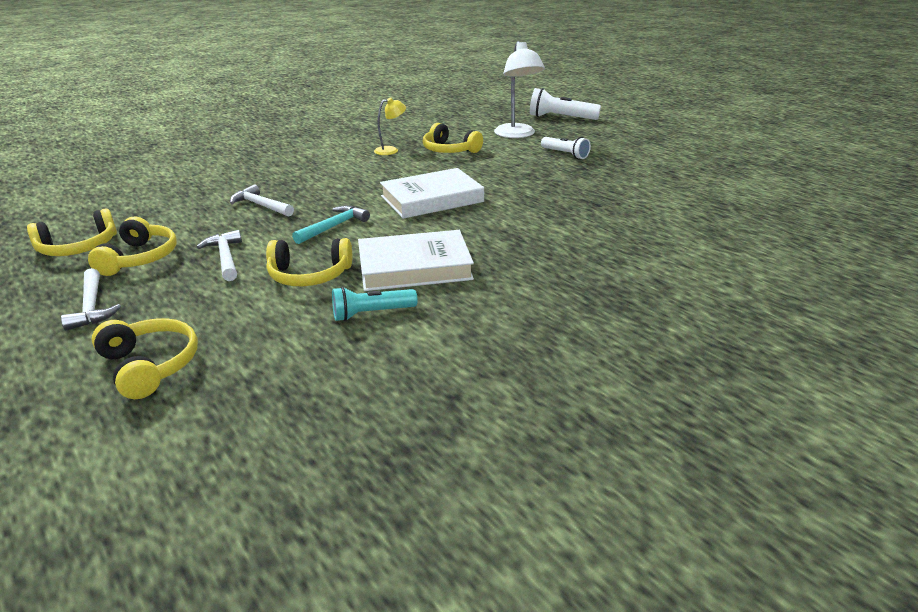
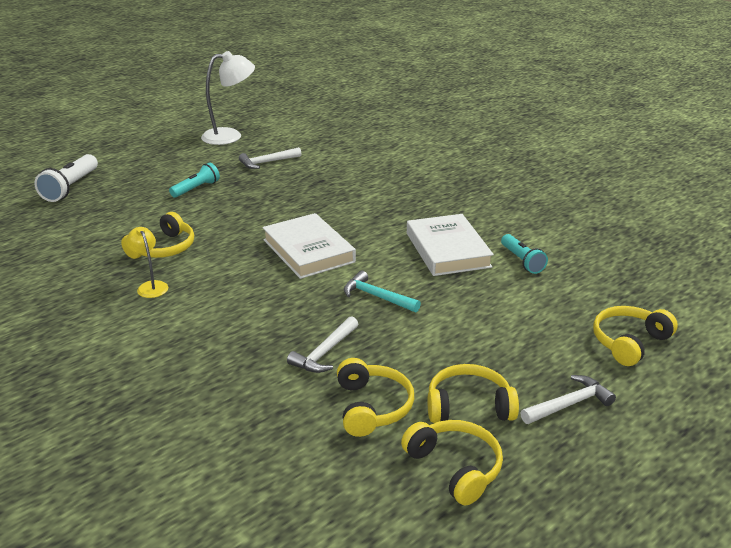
camera: 95 degrees left, 0 degrees up
(225, 257) = (454, 348): white hammer -> white hammer (267, 162)
(309, 275) = (474, 295): yellow headphones -> yellow headphones (372, 407)
(517, 135) = (122, 211): white lamp -> white lamp (230, 136)
(565, 154) = (196, 189): white flashlight -> turquoise flashlight

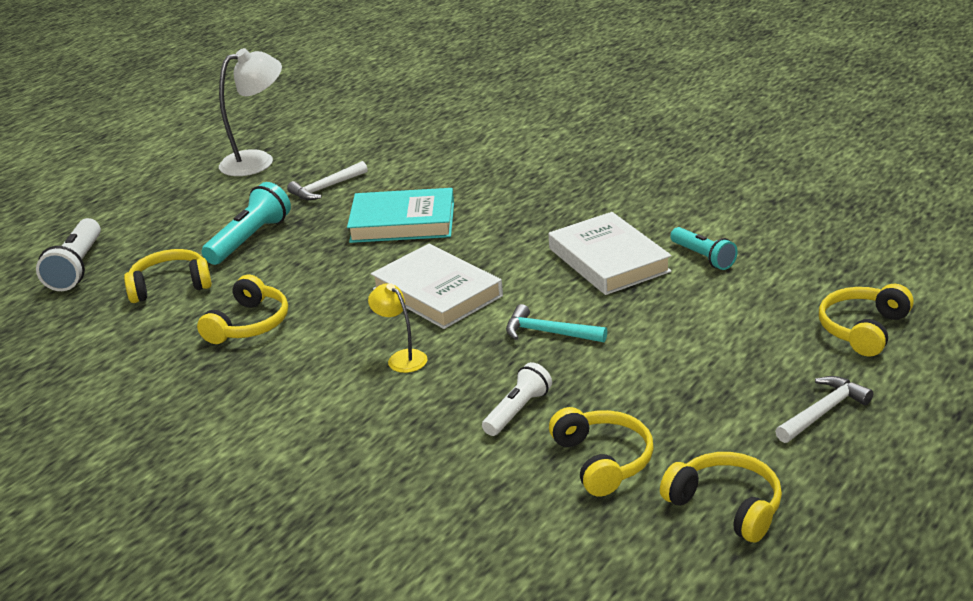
camera: 10 degrees left, 0 degrees up
(150, 286) = (258, 374): yellow lamp -> yellow lamp (402, 358)
(196, 189) = (250, 239): turquoise flashlight -> turquoise flashlight, size x1.52
(309, 195) = (402, 222): none -> turquoise book
(324, 353) = (517, 411): white hammer -> white flashlight
(469, 406) = (713, 437): yellow headphones -> yellow headphones (170, 286)

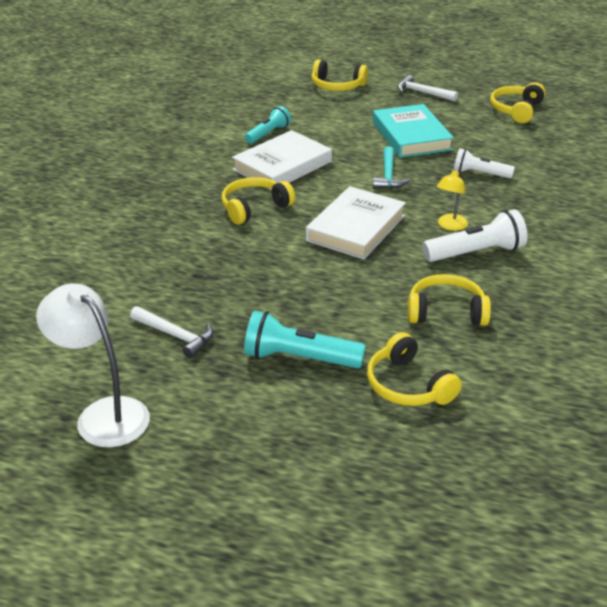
camera: 110 degrees left, 5 degrees up
(77, 268) = (403, 481): white flashlight -> white flashlight (476, 253)
(402, 222) = (243, 269): turquoise book -> turquoise book (411, 136)
(602, 461) = (506, 143): yellow headphones -> yellow headphones (254, 208)

